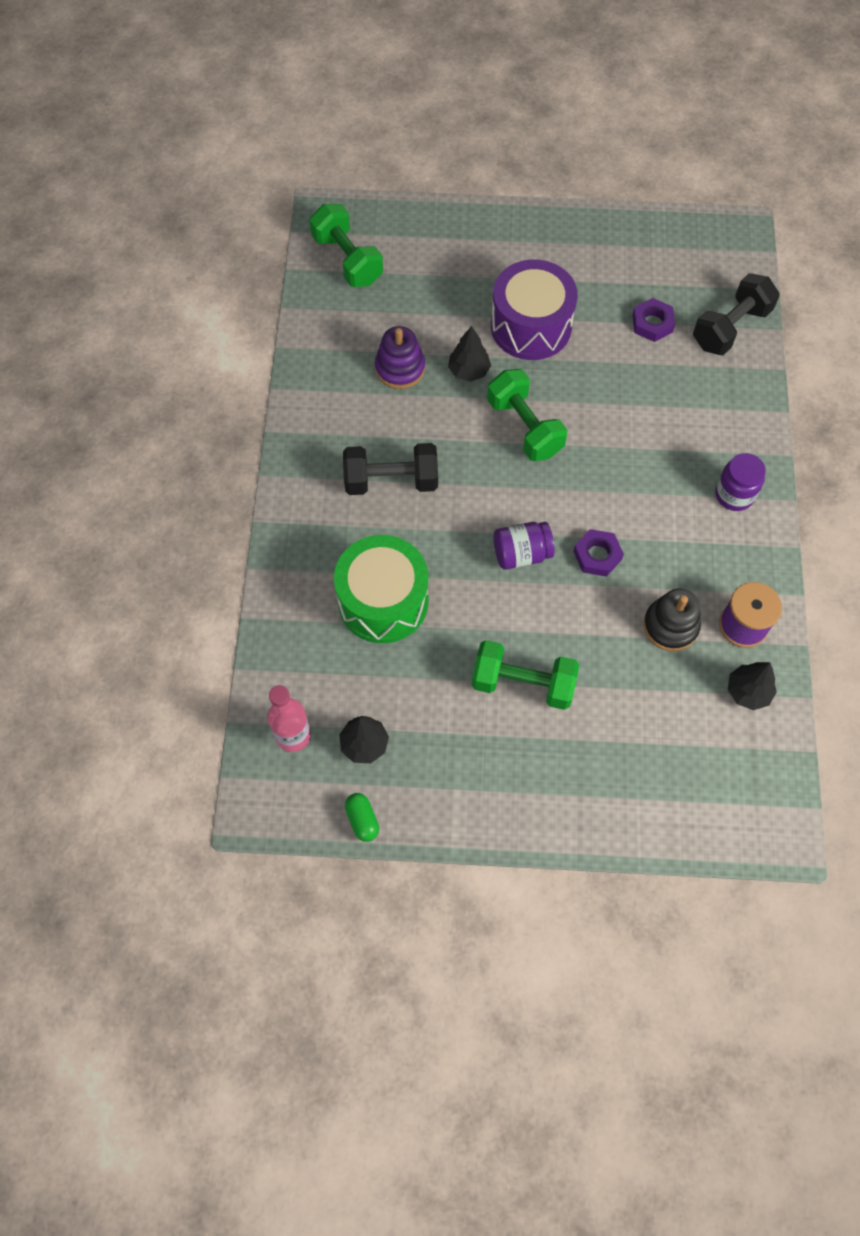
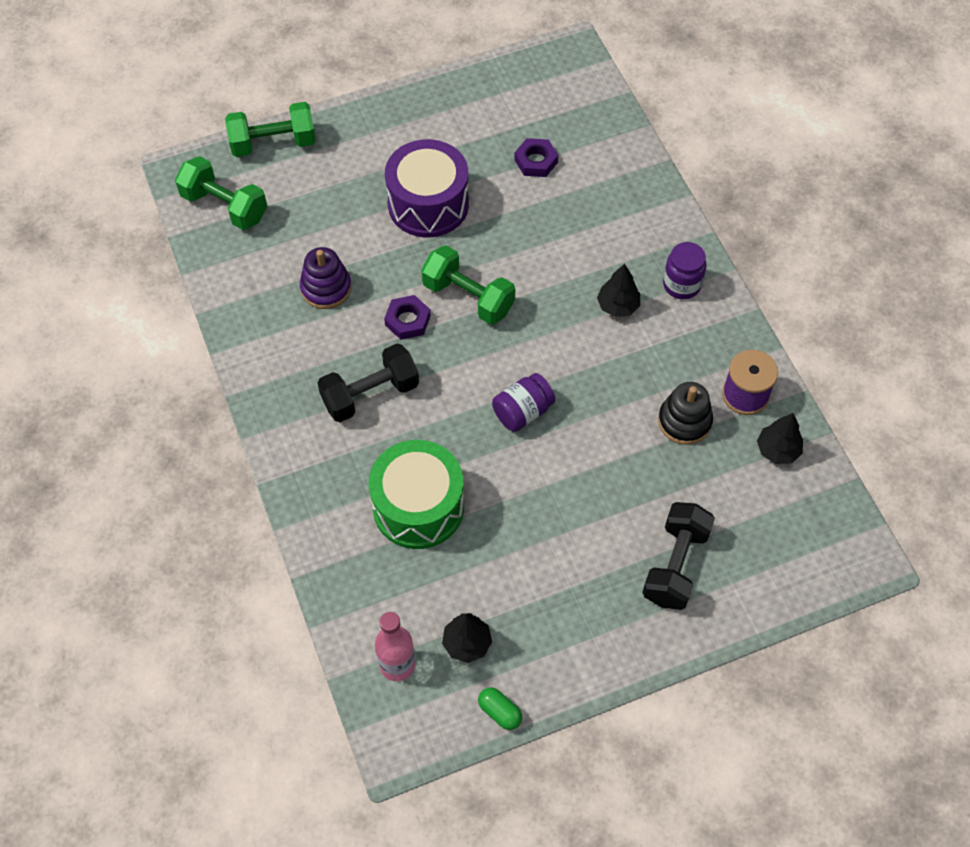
camera: 25 degrees left, 5 degrees down
(469, 371) = (391, 266): black tree -> black tree (618, 306)
(523, 683) = (582, 526): green dumbbell -> green dumbbell (273, 143)
(597, 555) = (590, 386): purple nut -> purple nut (407, 320)
(730, 328) = (606, 140): black dumbbell -> black dumbbell (675, 565)

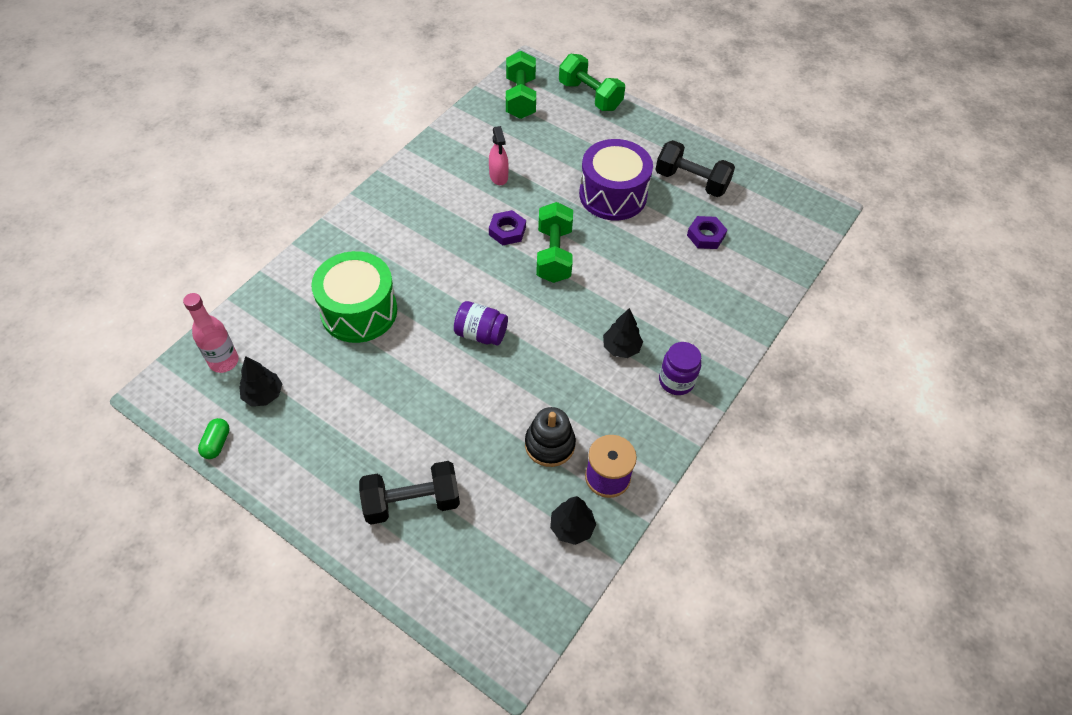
camera: 55 degrees right, 5 degrees down
(326, 288) = (498, 176): purple stacking toy -> pink spray bottle
(370, 394) = (432, 240): black dumbbell -> black dumbbell (691, 181)

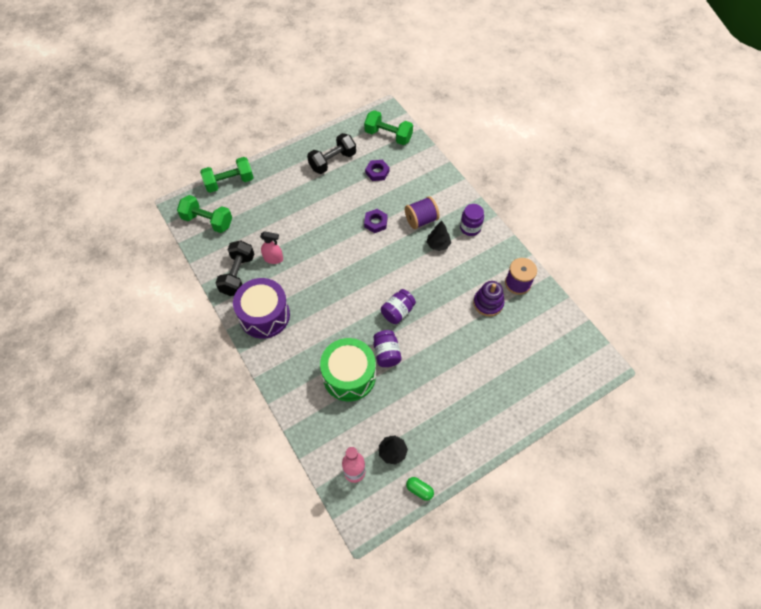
camera: 65 degrees left, 5 degrees up
(409, 342) = (386, 353): none -> purple jar
(412, 502) = (500, 386): black dumbbell -> black dumbbell (238, 275)
(507, 231) = (323, 270): purple nut -> purple nut (376, 222)
(549, 444) = (488, 303): black stacking toy -> purple stacking toy
(554, 254) = (354, 252): green dumbbell -> green dumbbell (388, 136)
(572, 527) = (542, 311): black tree -> none
(613, 195) = (322, 204): purple drum -> purple drum (264, 315)
(653, 313) = (421, 220): none -> purple spool

